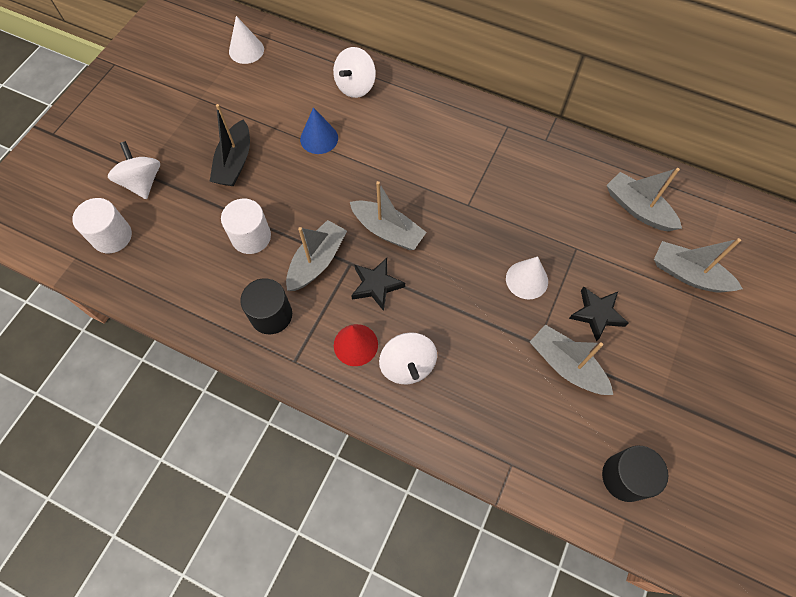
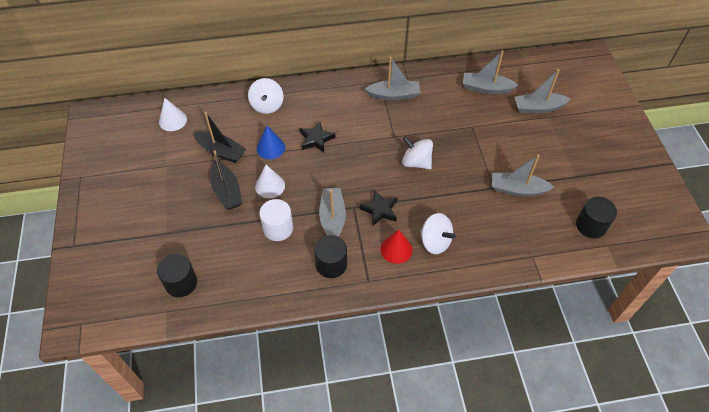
camera: 35 degrees left, 10 degrees down
(112, 236) = (181, 283): white cylinder -> black cylinder
(142, 182) = (172, 238): white spinning top -> white spinning top (416, 162)
(265, 113) = (221, 151): none -> black boat
(387, 231) = (360, 176): grey boat -> grey boat (393, 95)
(527, 280) = (460, 158): white cone -> white cone (270, 186)
(597, 314) = (511, 154): black star -> black star (316, 139)

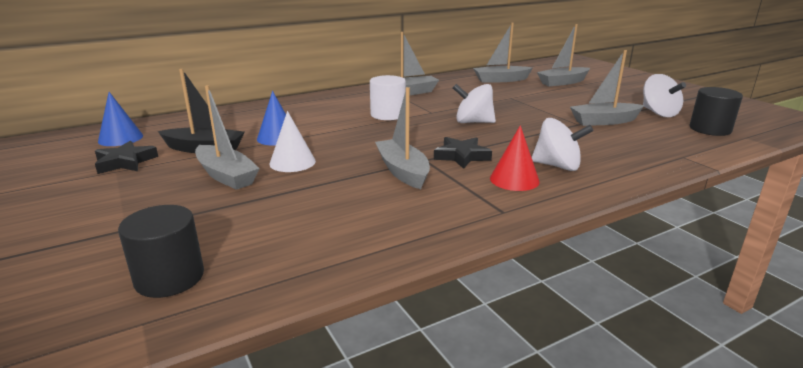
camera: 20 degrees left, 30 degrees down
(172, 120) = (120, 138): white cone -> blue cone
(227, 191) = (226, 176): black boat -> grey boat
(267, 105) = (257, 114): white spinning top -> white spinning top (658, 113)
(278, 228) = (326, 192): white cylinder -> white cylinder (388, 114)
(316, 139) = (336, 125): black star -> black star (125, 162)
(331, 264) = (434, 208): black cylinder -> none

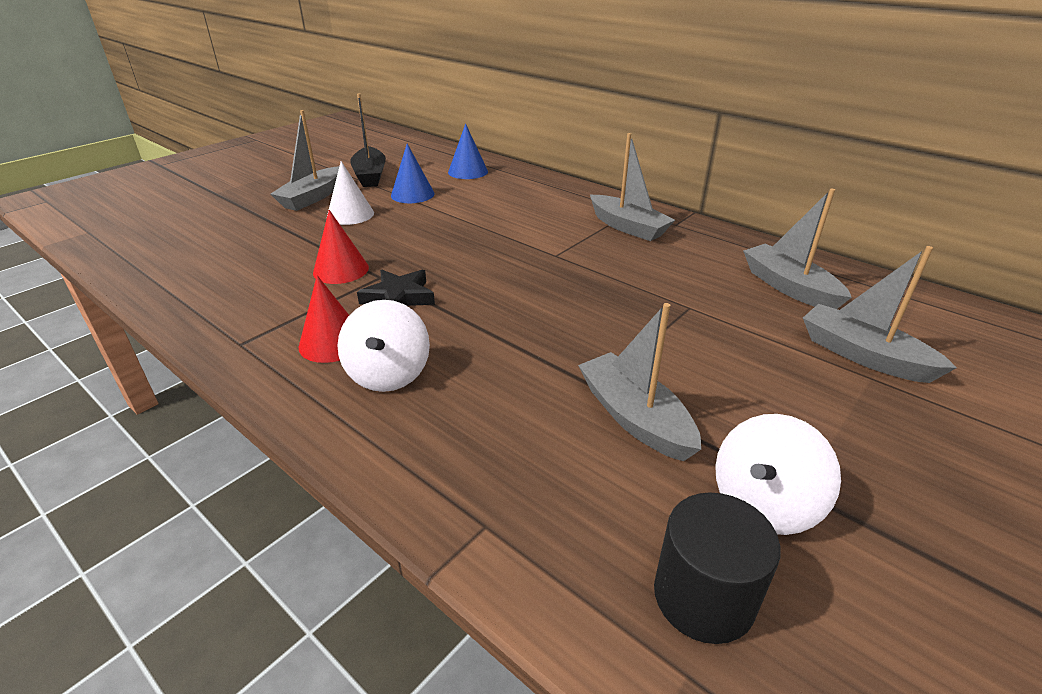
camera: 70 degrees right, 10 degrees up
(120, 138) = (382, 144): blue cone -> blue cone (468, 171)
(125, 162) = (332, 159): black star -> none
(169, 278) = (140, 224): black cylinder -> none
(388, 114) = (523, 230): white cylinder -> none
(403, 171) = (341, 270): grey boat -> red cone
(473, 122) = (534, 289): white spinning top -> none

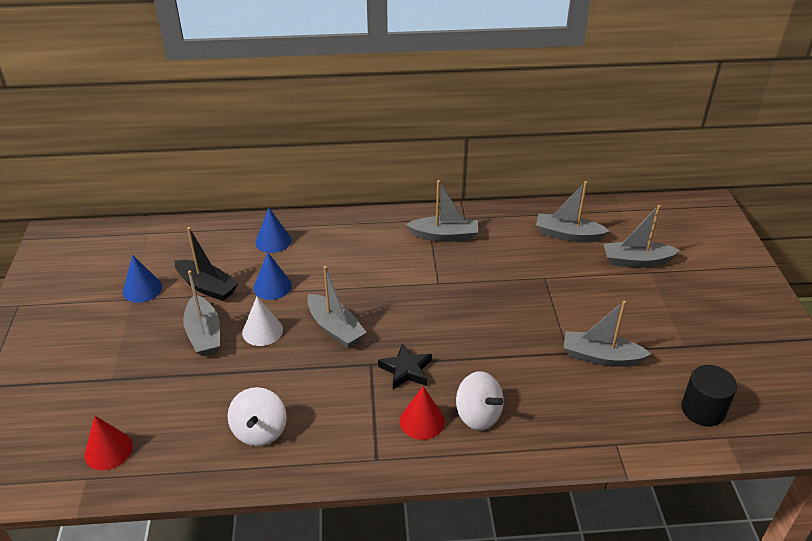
camera: 45 degrees left, 5 degrees up
(331, 160) = (142, 289): none -> blue cone
(341, 270) = (339, 376): red cone -> red cone (108, 450)
(403, 239) = (335, 328): none -> grey boat
(764, 503) = (680, 360): white spinning top -> white spinning top (260, 431)

